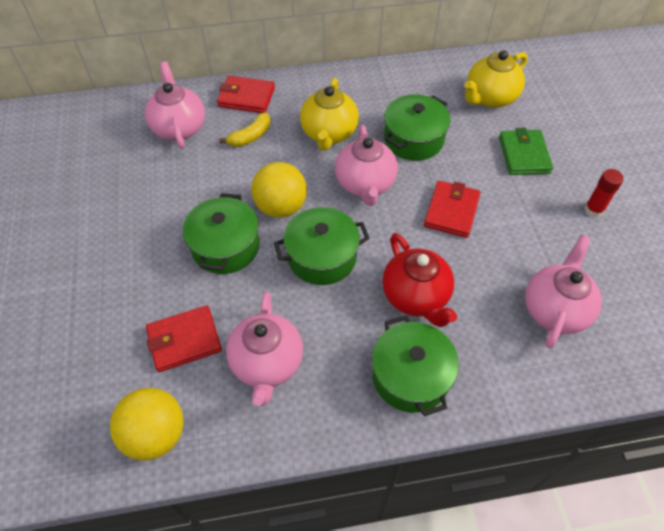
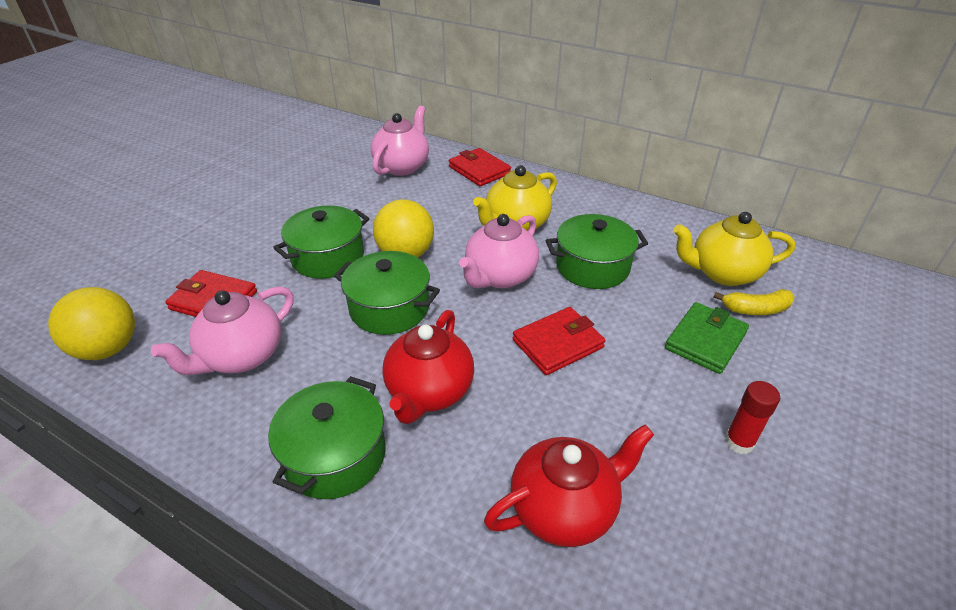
camera: 40 degrees right, 15 degrees down
(250, 136) = (447, 196): yellow banana -> yellow banana (755, 309)
(555, 309) = (564, 508): pink teapot -> red teapot

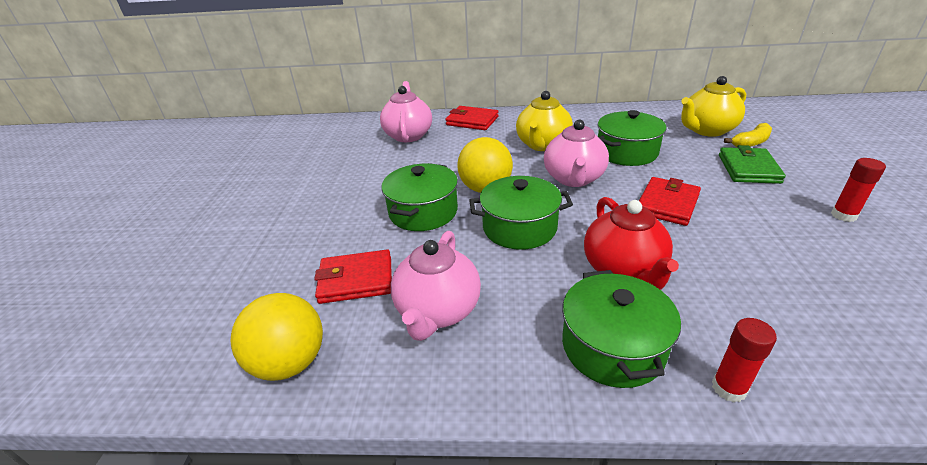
camera: 25 degrees left, 5 degrees down
(382, 540) = (728, 388): none -> red glue stick
(564, 508) = (810, 301): red teapot -> none

